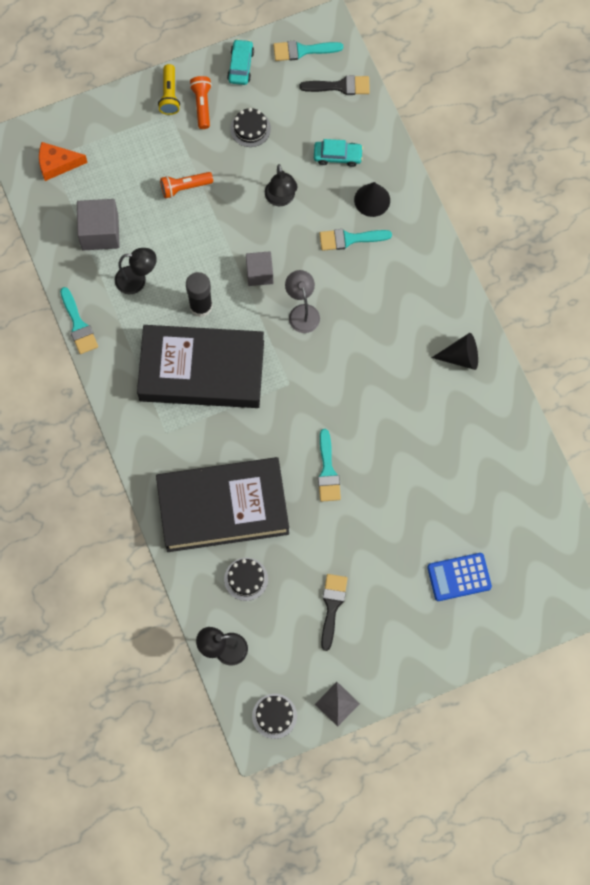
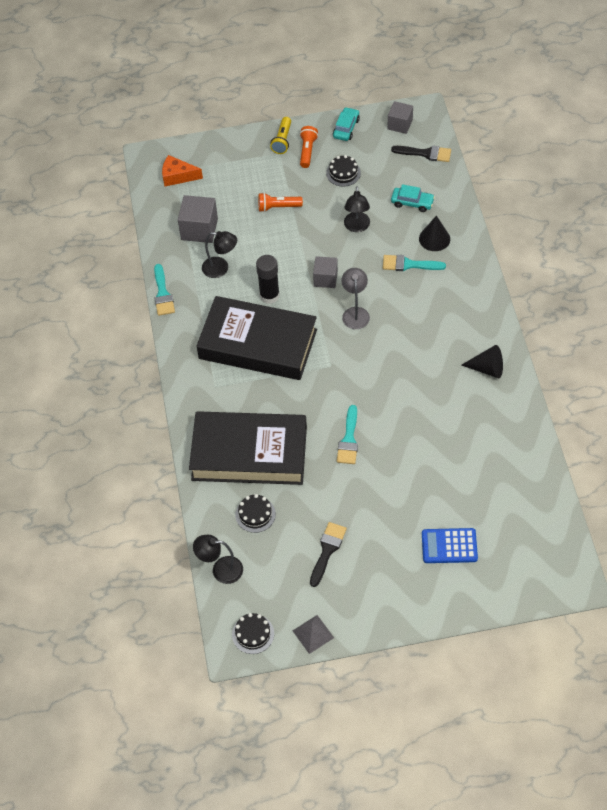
camera: 15 degrees right, 15 degrees down
(302, 50) = (400, 124): turquoise brush -> grey cube

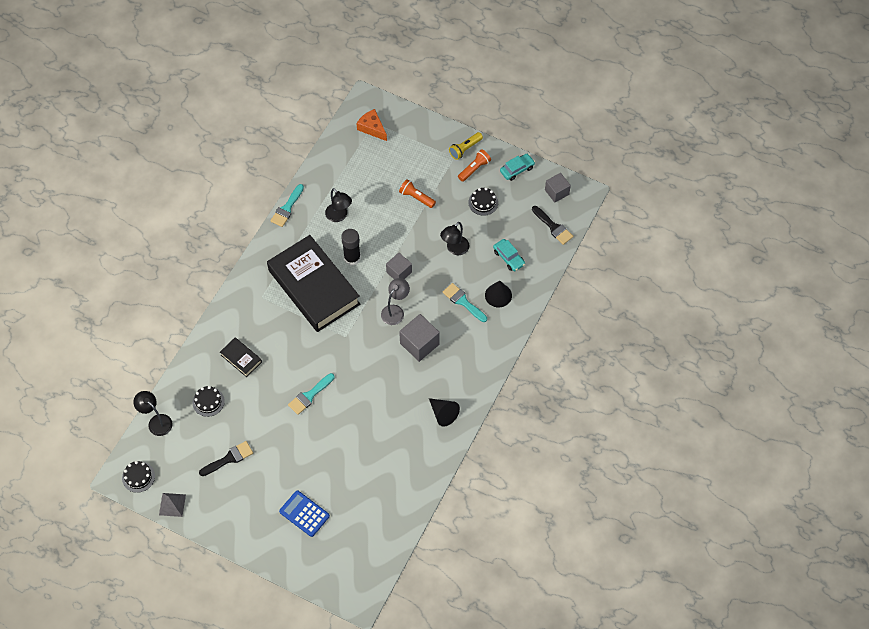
camera: 35 degrees right, 5 degrees up
(199, 229) = (351, 177): grey cube -> grey cube (419, 344)
(249, 453) = (241, 358): black book -> black book, size x0.41

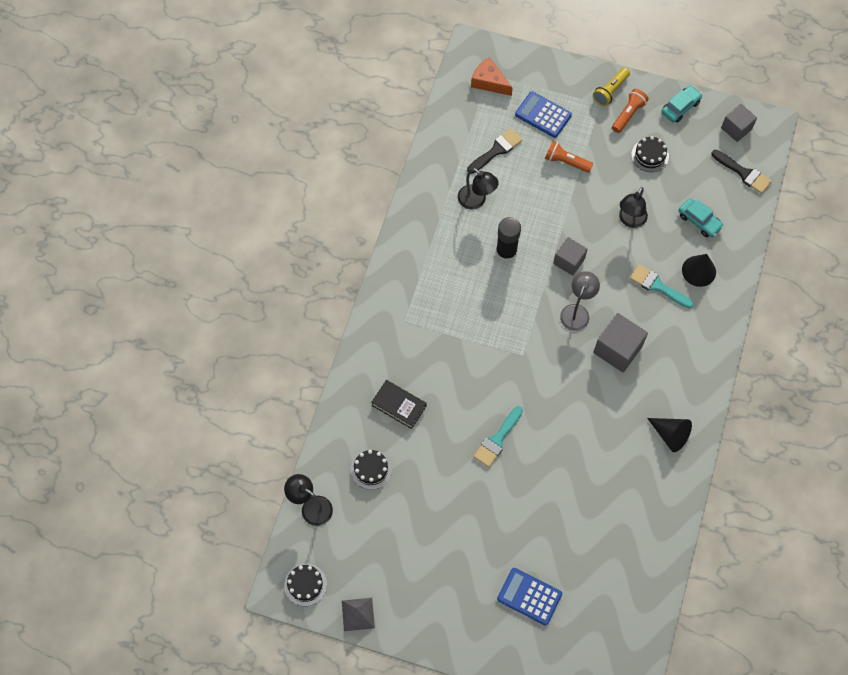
camera: 10 degrees left, 5 degrees up
(229, 458) = (416, 540): black brush -> black brush (496, 150)
(287, 208) = (408, 201): turquoise brush -> none
(314, 287) = (468, 297): black book -> none
(407, 159) = (543, 115): none -> blue calculator

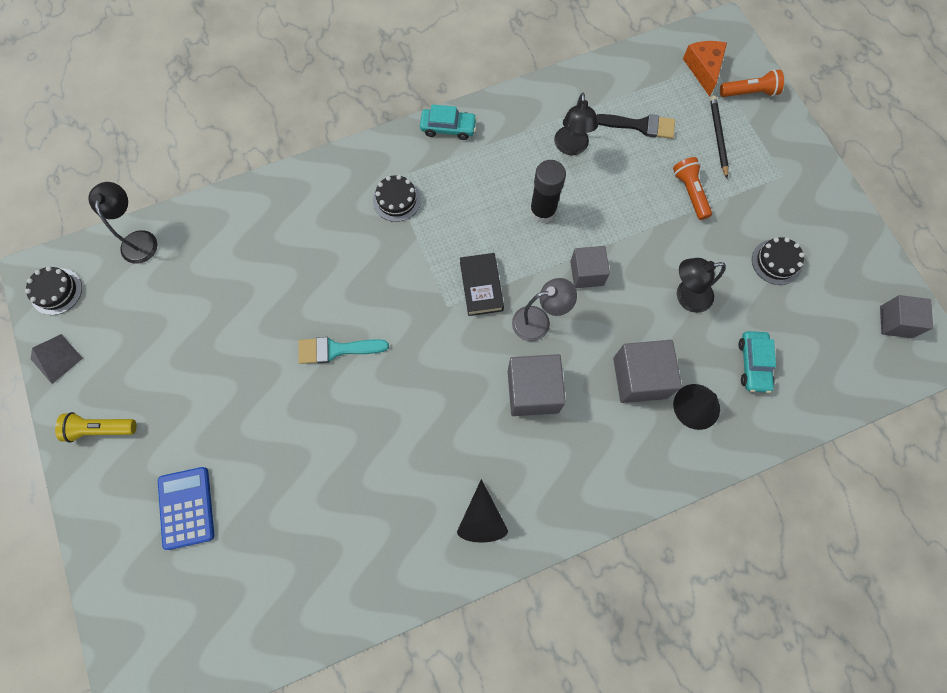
camera: 50 degrees right, 5 degrees up
(371, 469) = (216, 261): black cake -> black cake (396, 200)
(399, 405) = (301, 237): black book -> black book (481, 286)
(543, 115) = (718, 137): blue calculator -> black pencil
(610, 91) = (806, 175): yellow flashlight -> yellow flashlight (101, 429)
(628, 114) = (799, 209): orange flashlight -> orange flashlight (749, 92)
(657, 286) = (639, 378): turquoise brush -> grey cube
(680, 107) = (860, 250): turquoise car -> turquoise car (448, 128)
(743, 173) = (853, 368): black brush -> none

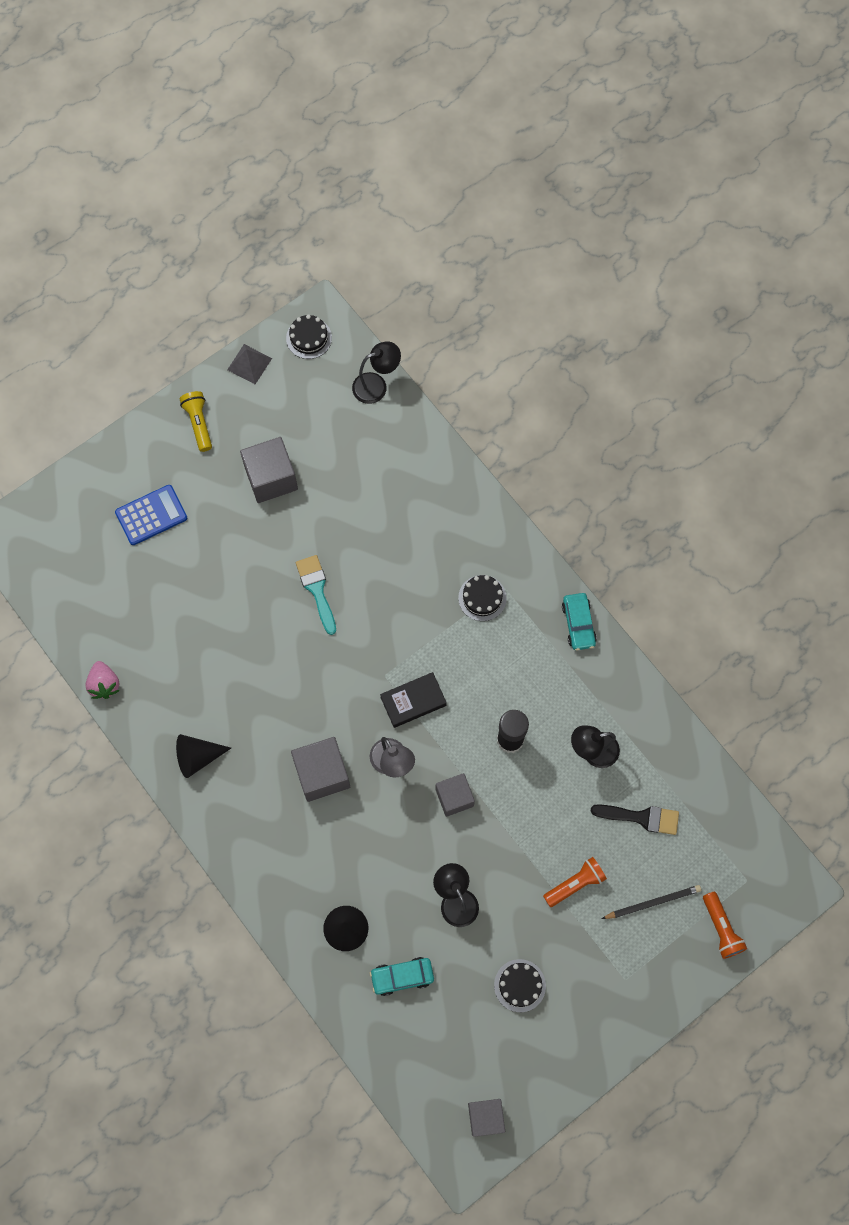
camera: 75 degrees right, 0 degrees up
(368, 609) = (104, 684): none -> pink strawberry
(639, 378) = (360, 869): grey cube -> grey cube (271, 478)
(640, 126) = (641, 817): black brush -> black brush turned 75 degrees counterclockwise
(703, 69) = (737, 873): orange cheese -> none

